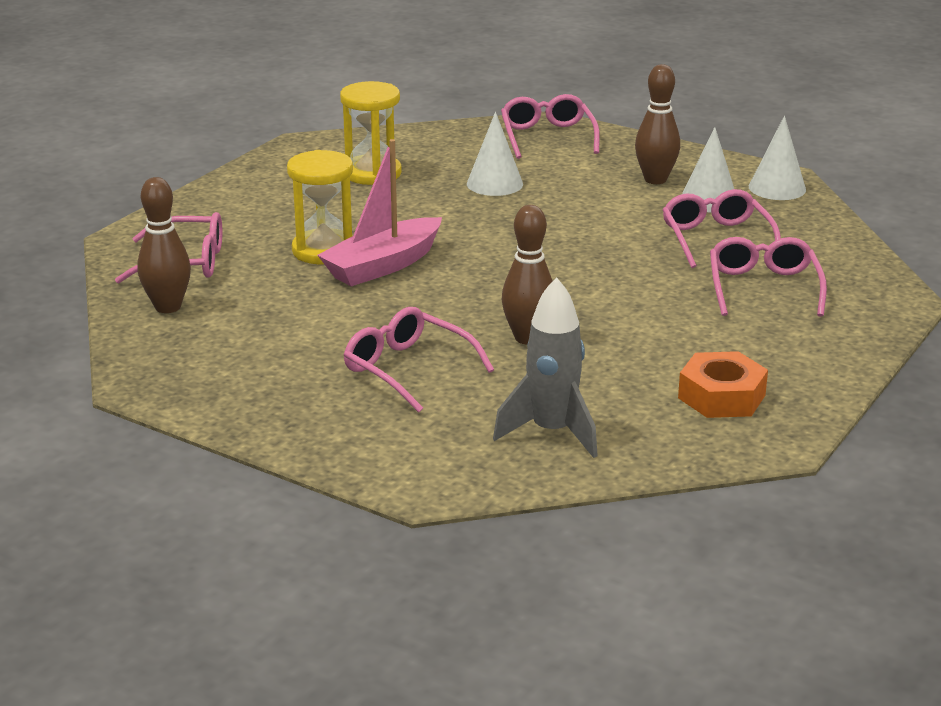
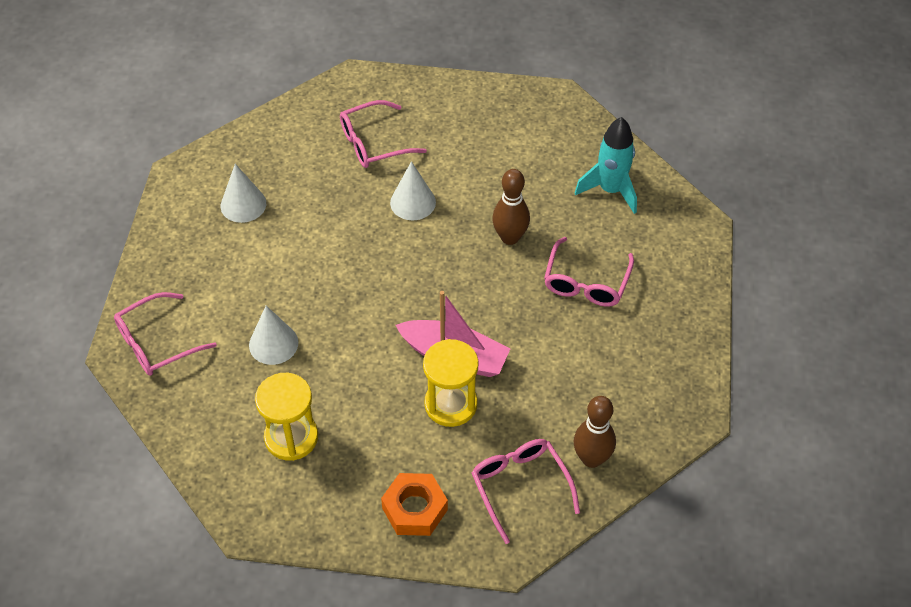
camera: 115 degrees left, 25 degrees up
(552, 432) = (610, 190): grey rocket -> turquoise rocket
(655, 179) = (218, 245): brown bowling pin -> none
(716, 239) = (310, 184): pink glasses -> none
(721, 396) = (524, 130): orange nut -> orange nut (414, 509)
(777, 188) = (202, 172): white cone -> white cone (413, 202)

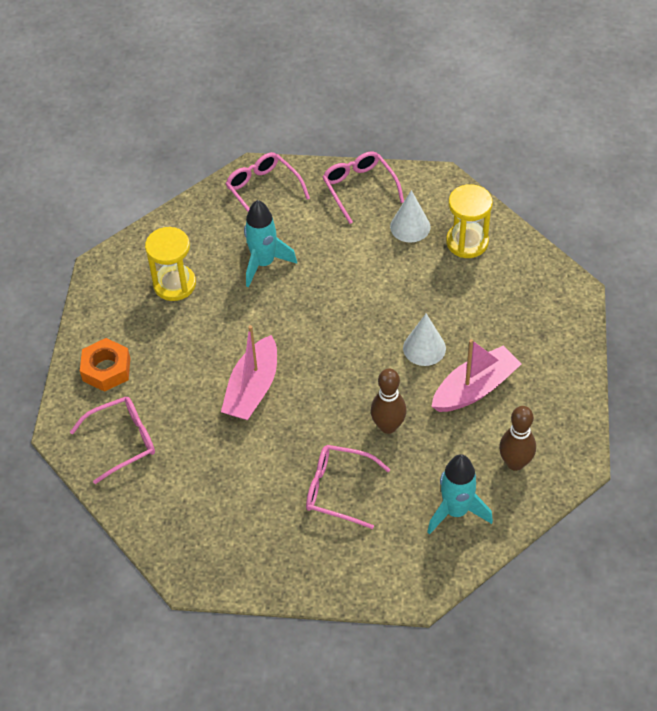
camera: 90 degrees right, 0 degrees up
(273, 343) = (264, 263): white cone -> turquoise rocket
(373, 143) = (494, 312): pink glasses -> pink glasses (359, 188)
(451, 404) = (204, 388): yellow hourglass -> yellow hourglass (467, 242)
(467, 165) = (475, 388): none -> pink boat
(591, 458) = (147, 494): brown bowling pin -> brown bowling pin (515, 463)

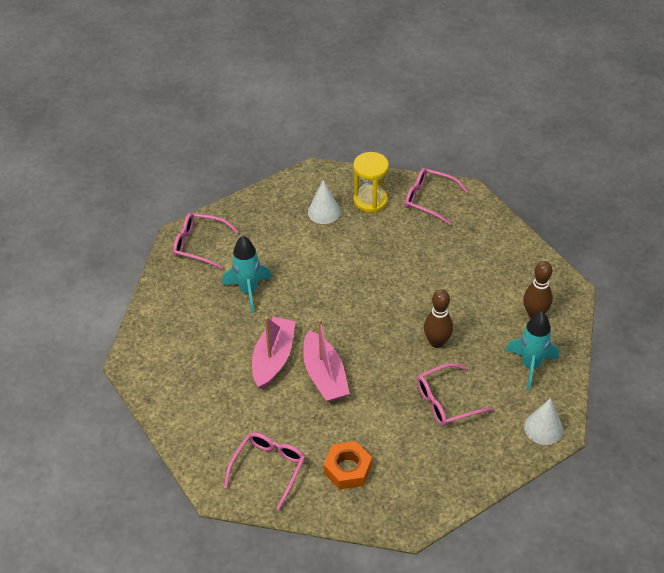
camera: 40 degrees left, 5 degrees down
(106, 369) = (206, 429): orange nut -> orange nut (347, 469)
(174, 284) = (198, 342): yellow hourglass -> none
(359, 188) = (265, 206): pink glasses -> pink glasses (429, 199)
(424, 348) = (410, 280): white cone -> white cone (543, 428)
(475, 388) = (466, 285): pink boat -> pink boat (273, 358)

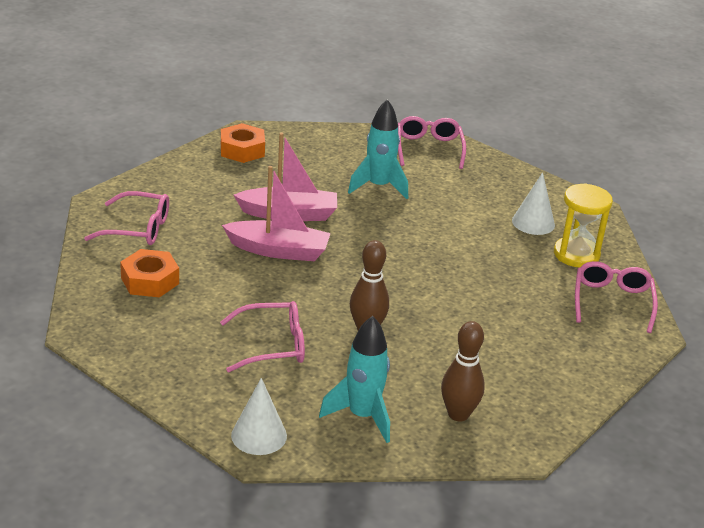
camera: 70 degrees right, 15 degrees down
(160, 372) = (242, 150): none -> orange nut
(324, 375) = (278, 250): pink boat -> pink boat turned 135 degrees counterclockwise
(446, 401) = (273, 345): pink glasses -> pink glasses turned 120 degrees clockwise

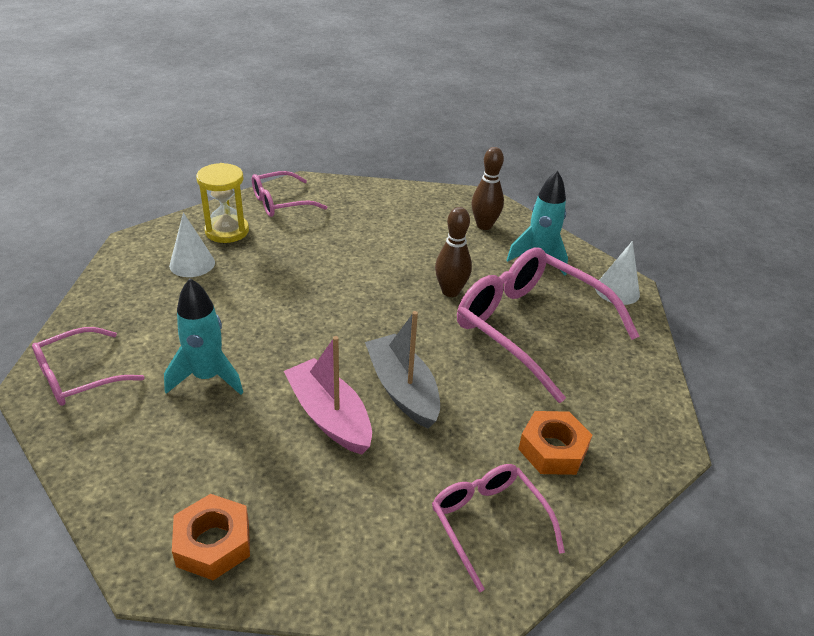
camera: 125 degrees left, 5 degrees up
(273, 345) = (529, 327): pink glasses -> pink glasses, size x1.82
(278, 250) = (402, 390): pink boat -> grey boat

